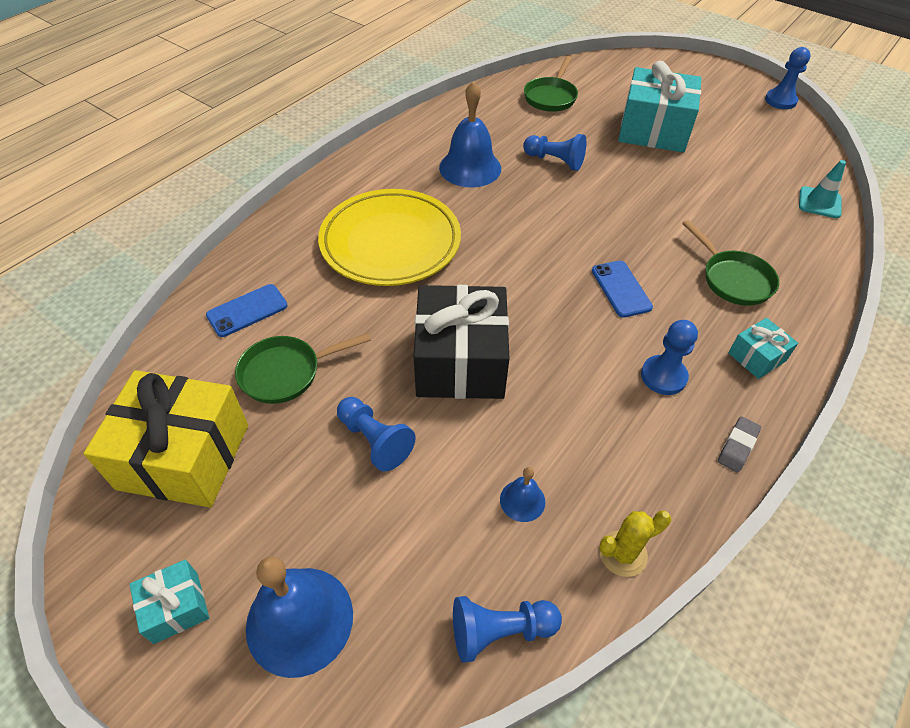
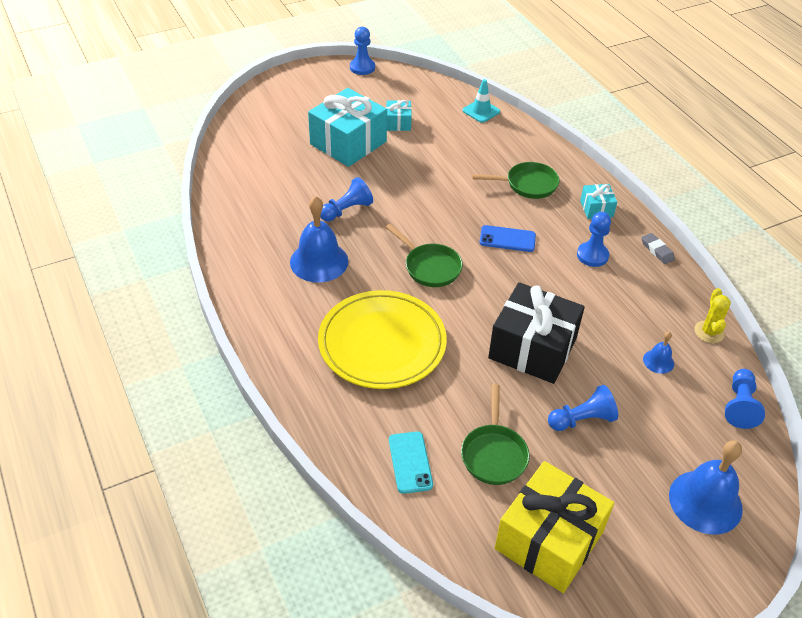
camera: 65 degrees left, 5 degrees down
(176, 607) = (676, 570): turquoise gift -> turquoise gift (398, 123)
(247, 310) = (410, 462): blue phone -> turquoise phone
(551, 97) = (258, 175): green pan -> green pan (430, 267)

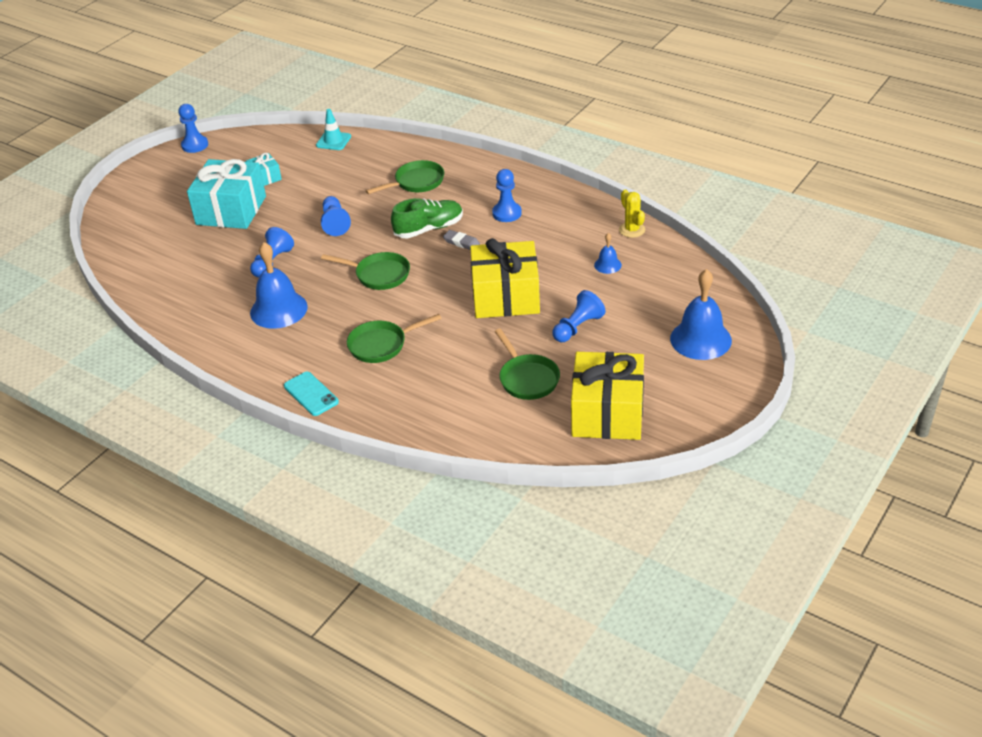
camera: 25 degrees left, 5 degrees down
(382, 344) = (381, 345): yellow plate -> green pan
(410, 462) = (467, 413): turquoise phone -> turquoise phone (311, 394)
(507, 239) = (429, 229): blue phone -> green shoe
(532, 348) = (506, 297): black gift -> yellow gift
(596, 208) = (486, 178): turquoise gift -> none
(657, 250) = (555, 189): grey eraser -> grey eraser (461, 242)
(739, 405) = (685, 269): blue pawn -> blue pawn (335, 223)

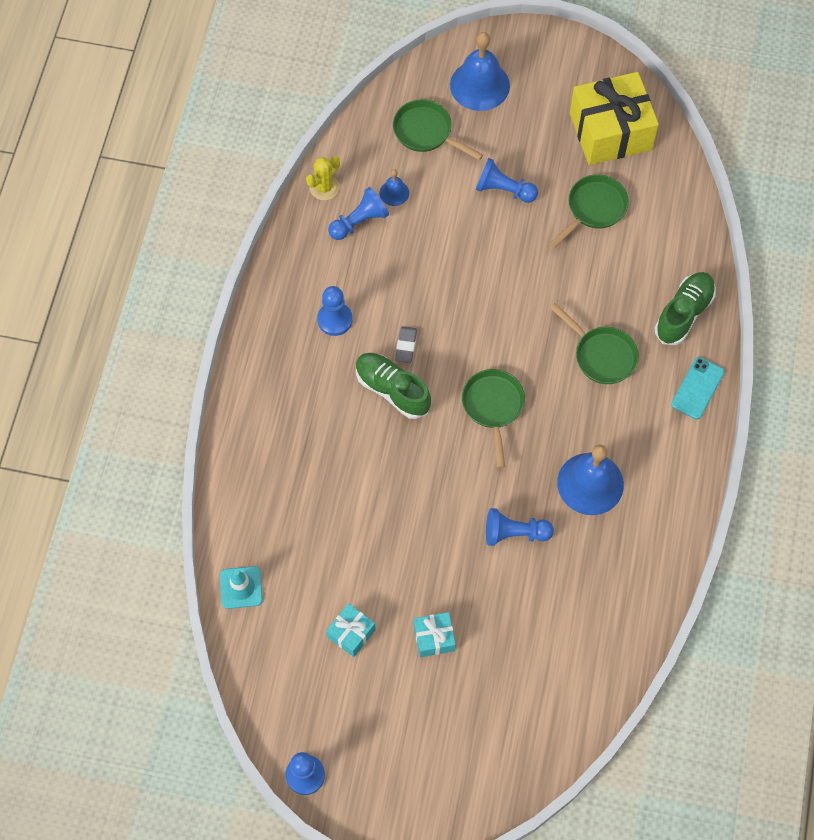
camera: 115 degrees left, 25 degrees up
(231, 210) = (434, 638): turquoise gift -> turquoise gift, size x0.47
(335, 223) = (417, 499): blue pawn -> blue pawn (359, 222)
(386, 407) = (683, 314): none -> green shoe
(416, 182) = (304, 442): green pan -> green pan (426, 132)
(506, 297) = (482, 269): yellow gift -> none

